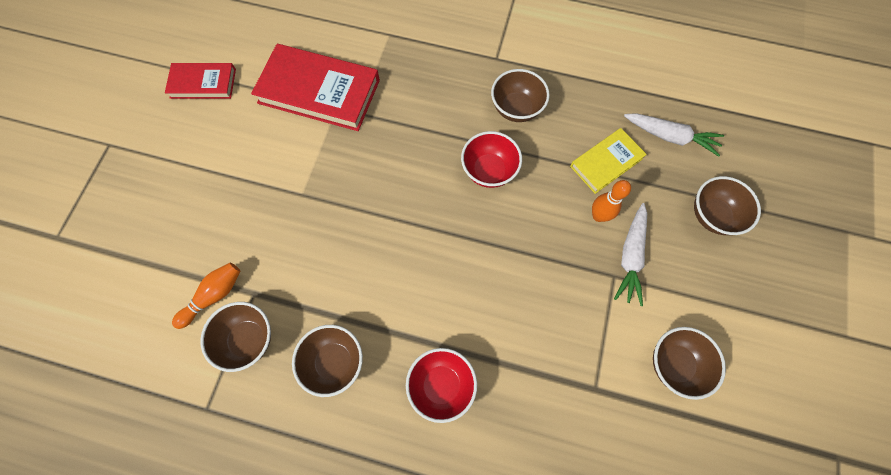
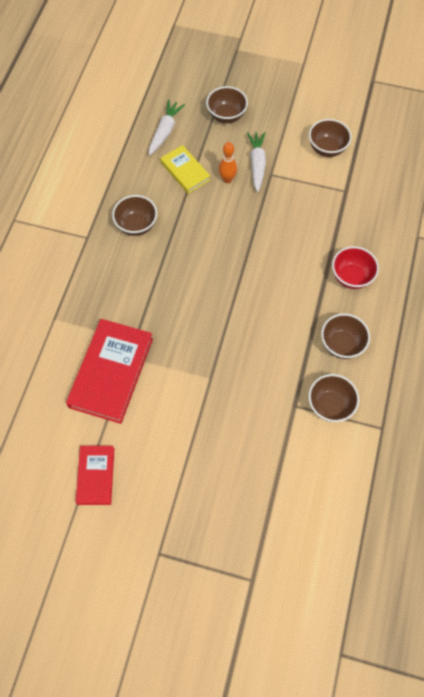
camera: 90 degrees left, 5 degrees down
(214, 296) = (298, 435): orange bowling pin -> none
(489, 171) = (191, 245): red bowl -> none
(630, 256) = (257, 164): white carrot -> white carrot turned 105 degrees counterclockwise

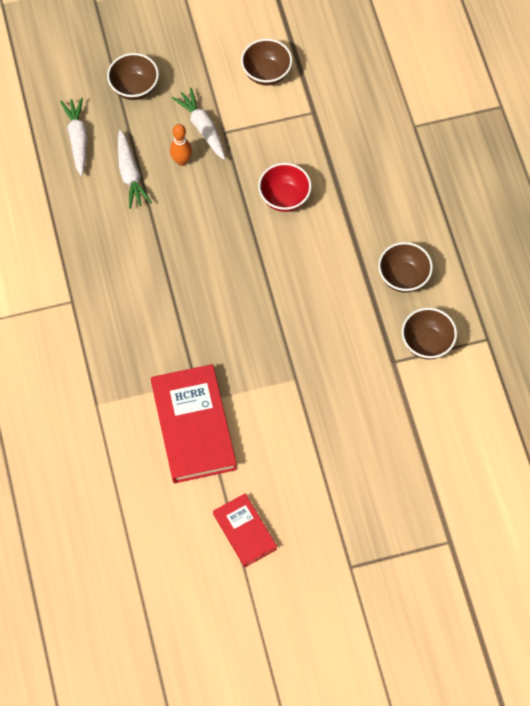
camera: 30 degrees left, 0 degrees up
(136, 225) = (117, 261): brown bowl -> none
(185, 171) = (130, 174): yellow book -> white carrot
(351, 277) = (373, 203): red bowl -> red bowl (284, 198)

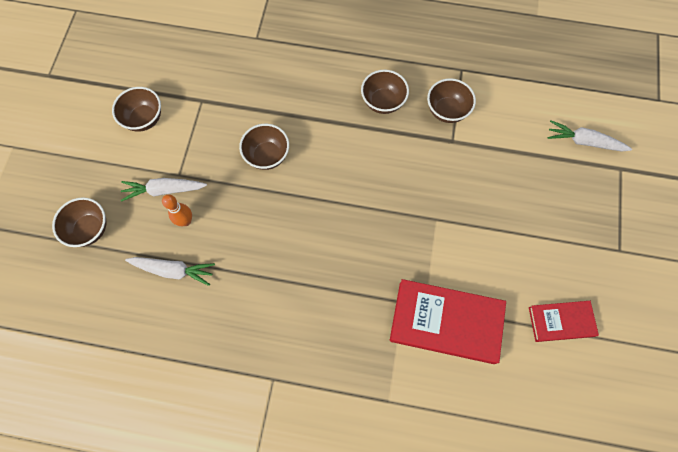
camera: 65 degrees left, 5 degrees up
(78, 139) = (110, 302): white carrot -> white carrot (584, 141)
(284, 198) = (267, 156): red bowl -> brown bowl

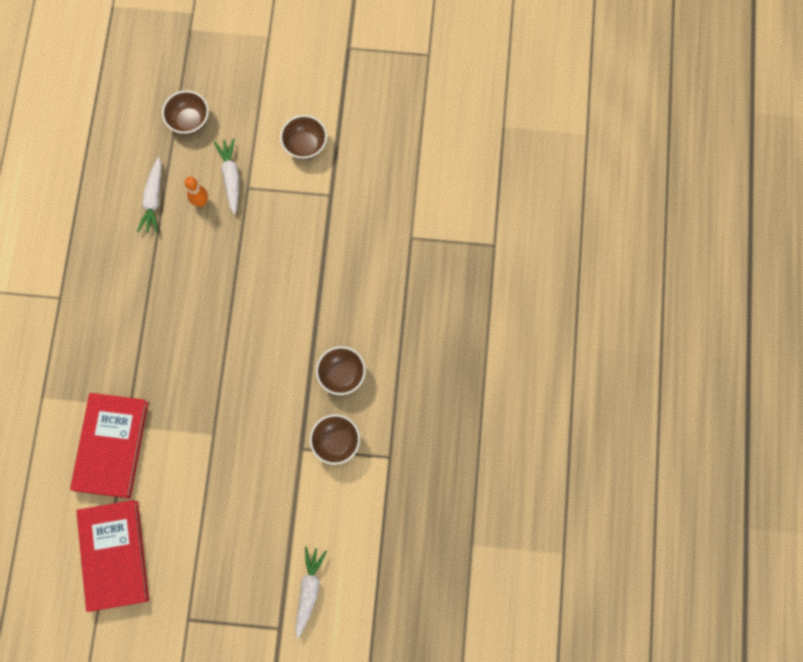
camera: 85 degrees right, 5 degrees up
(267, 156) = (272, 266): brown bowl -> none
(561, 321) = (114, 555): red book -> red book, size x1.75

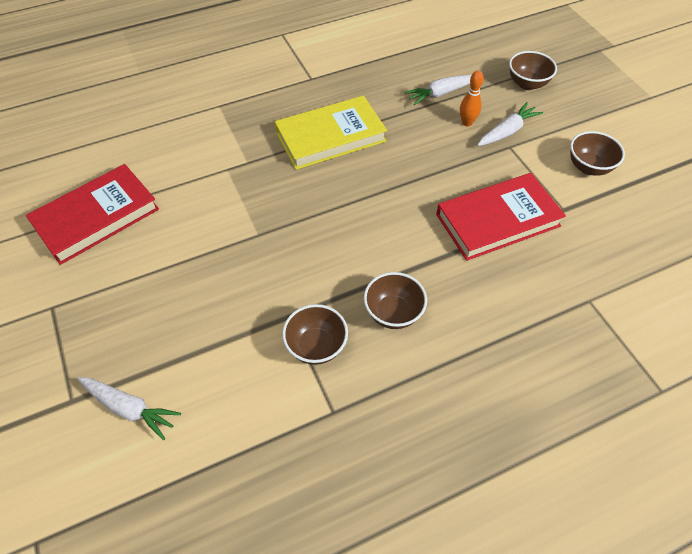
camera: 60 degrees right, 20 degrees down
(112, 446) = (202, 167): red book -> red book (498, 220)
(145, 322) = (330, 137): none -> yellow book
(309, 590) = (129, 408): white carrot -> white carrot turned 45 degrees clockwise

